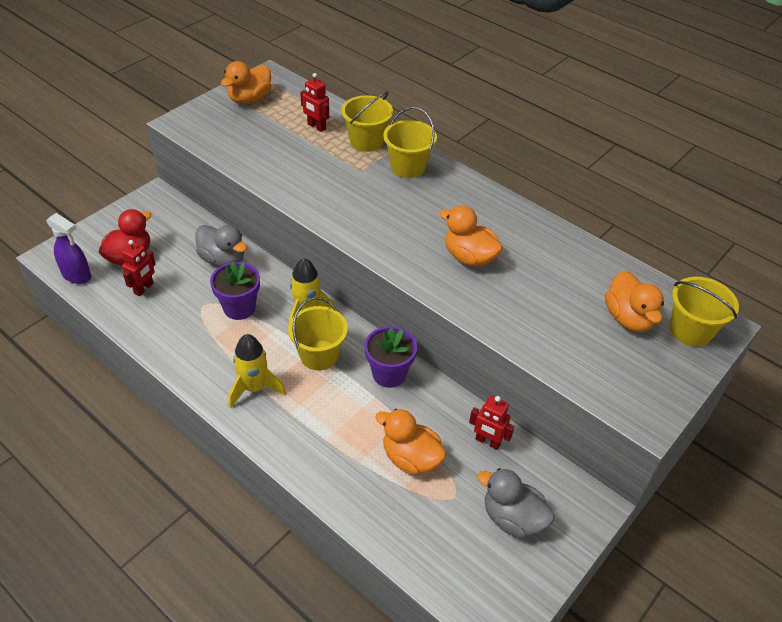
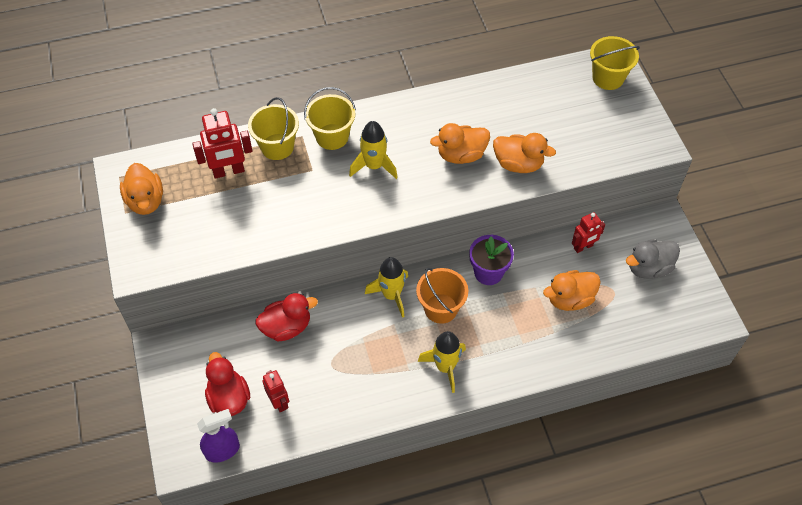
camera: 55 degrees left, 10 degrees up
(223, 259) = (286, 327): grey duck -> red duck
(239, 308) = (353, 340): purple flower pot -> none
(316, 127) = (228, 171): red robot -> red robot, size x1.54
(319, 355) = (441, 308): yellow bucket -> orange bucket
(400, 205) = (374, 166): none -> yellow rocket
(628, 318) = (577, 102): orange duck -> orange duck (518, 164)

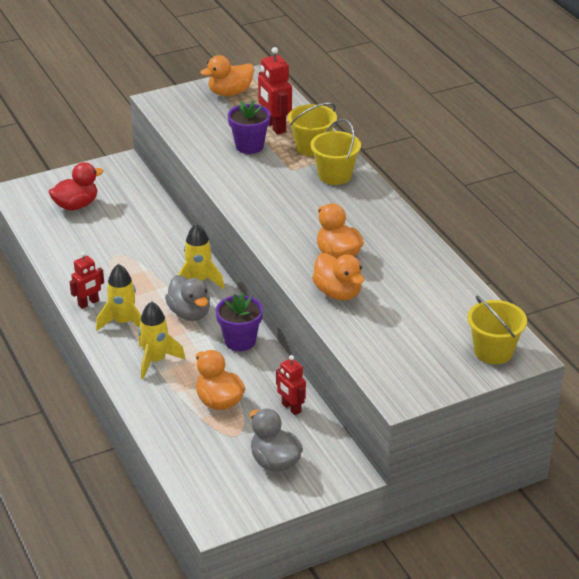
camera: 80 degrees right, 20 degrees down
(223, 450) = (27, 210): purple spray bottle -> none
(259, 197) = (249, 146): none -> purple flower pot
(279, 402) = (75, 231): red robot -> red robot (88, 303)
(286, 327) = (152, 225): red duck -> none
(374, 166) = (306, 203): yellow rocket -> yellow rocket (155, 361)
(441, 308) = (190, 313): orange bucket -> grey duck
(518, 164) = (338, 293): orange duck -> orange duck turned 45 degrees counterclockwise

